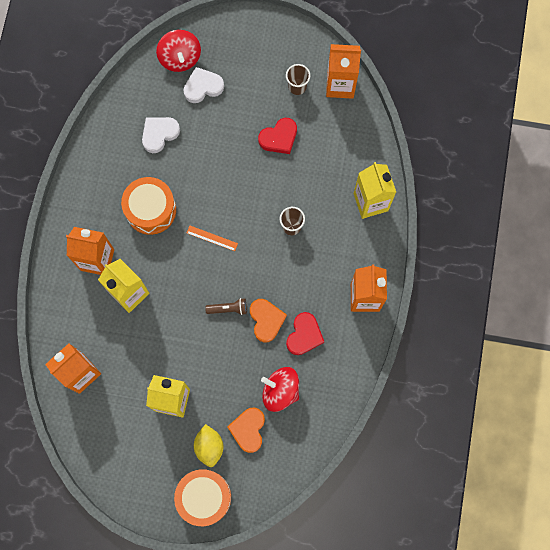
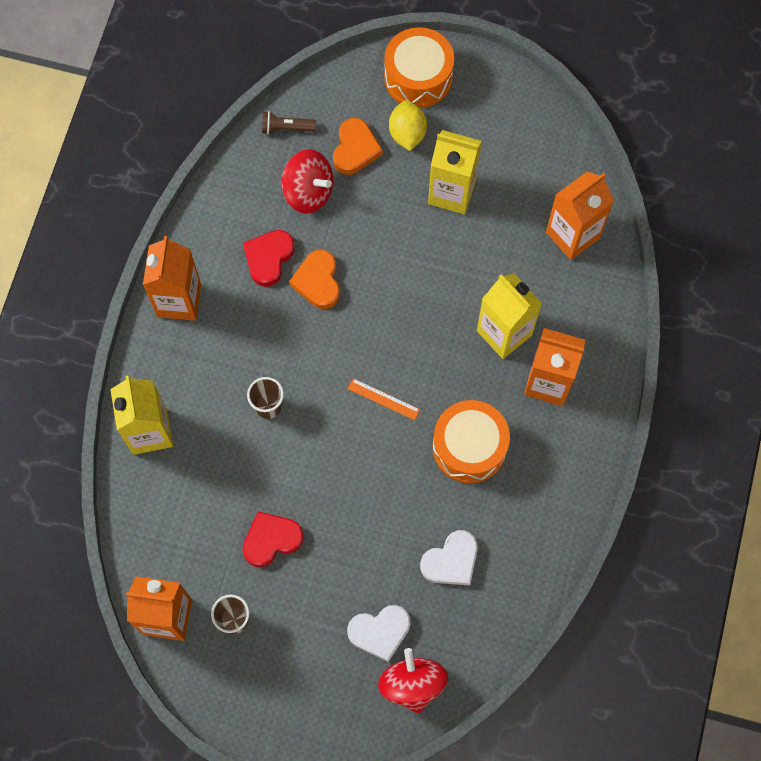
camera: 175 degrees left, 5 degrees down
(228, 309) = (368, 300): brown flashlight -> brown flashlight (286, 128)

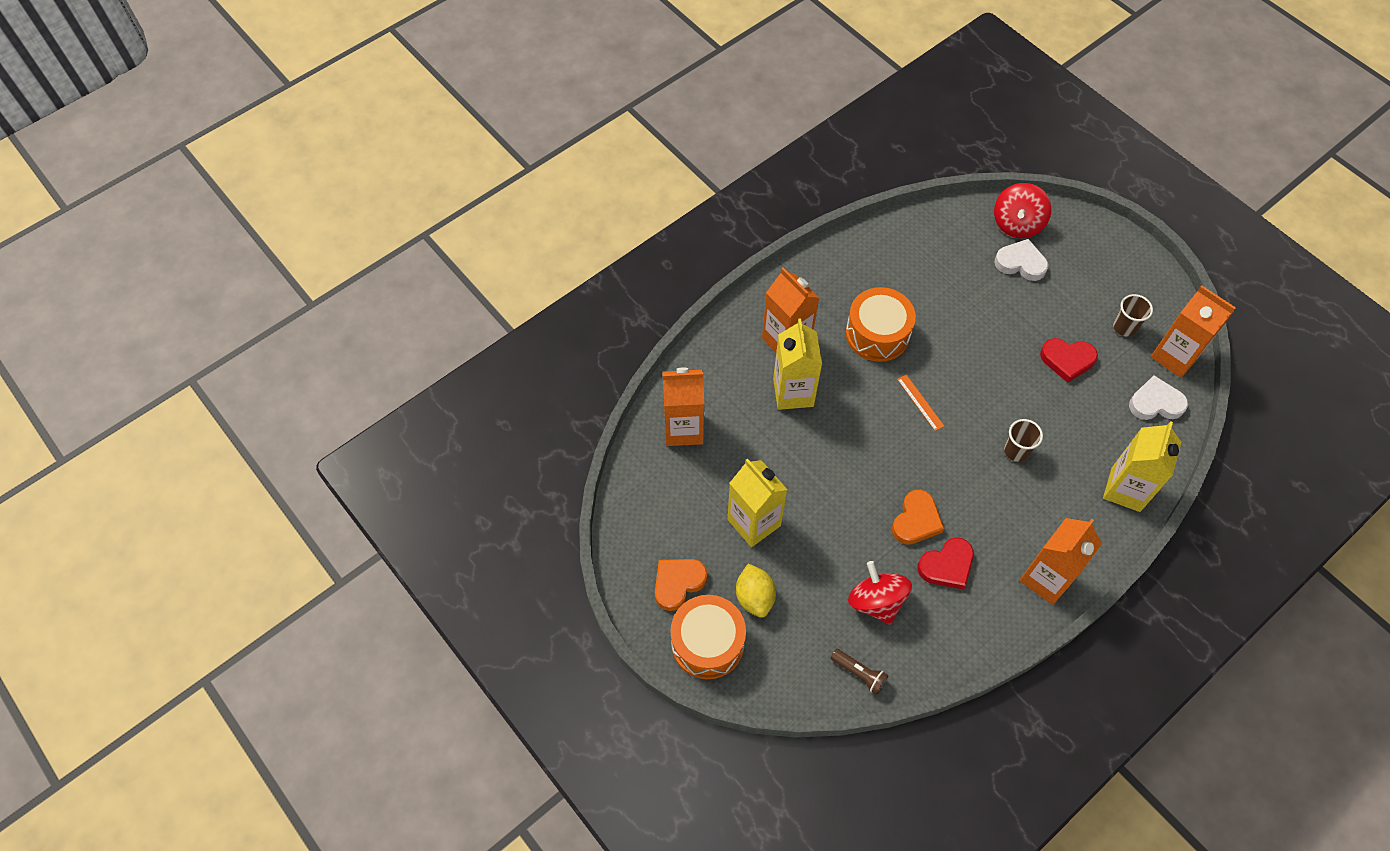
camera: 145 degrees left, 10 degrees down
(355, 149) = (810, 613): orange heart -> orange heart (678, 583)
(407, 133) = (754, 597): yellow lemon -> yellow lemon turned 45 degrees counterclockwise
(451, 561) = (941, 274): white heart -> white heart (1155, 403)

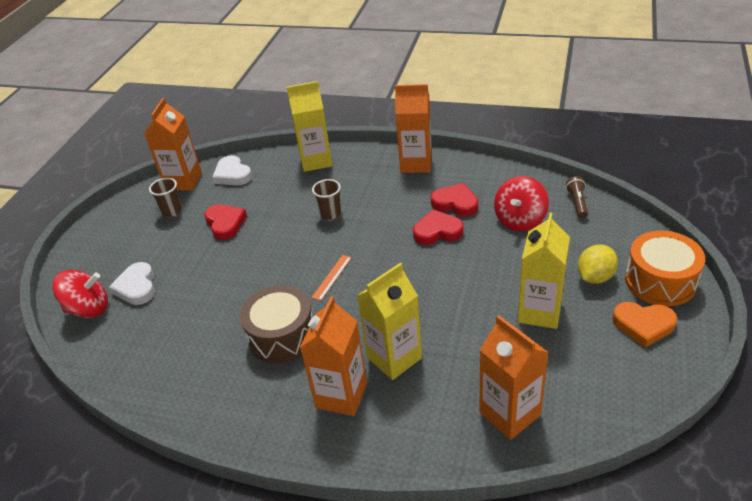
camera: 120 degrees left, 20 degrees down
(877, 334) = (282, 336): orange drum -> brown drum
(916, 520) = (437, 231): orange heart -> red heart

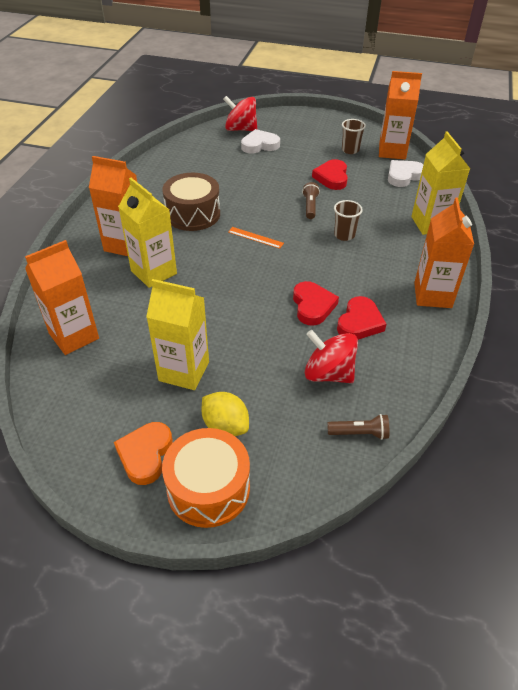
camera: 85 degrees right, 5 degrees up
(89, 309) = (240, 129): red spinning top -> red spinning top turned 120 degrees clockwise
(225, 224) = (332, 177): red heart -> red heart turned 120 degrees clockwise
(278, 238) = (310, 206): none -> brown flashlight

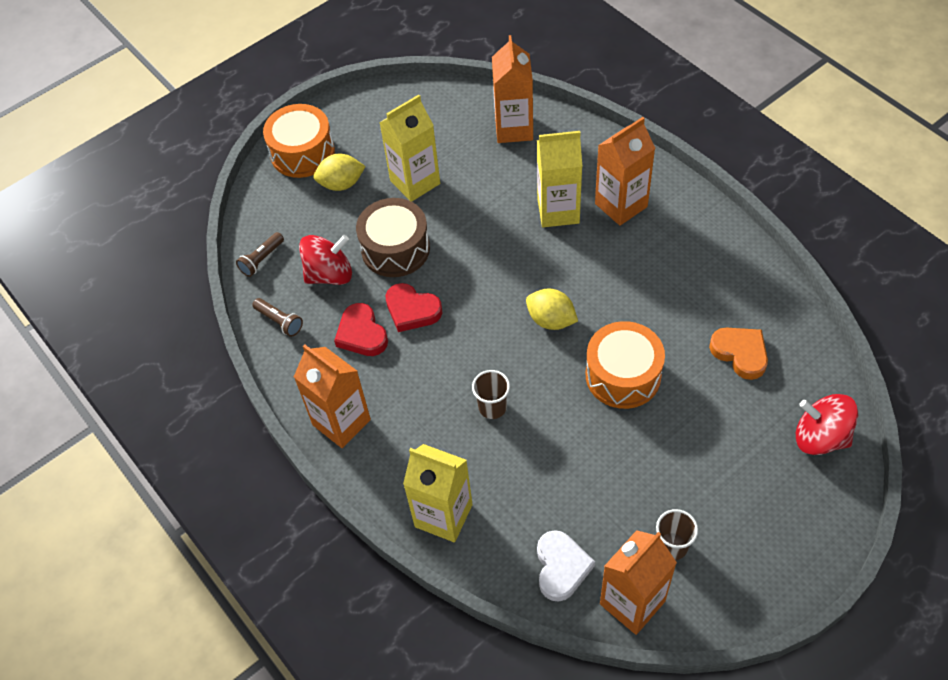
camera: 130 degrees right, 10 degrees up
(145, 454) = (359, 131): orange heart -> orange heart (740, 353)
(193, 214) = (637, 284): brown drum -> brown drum (395, 249)
(240, 129) = (820, 437): red spinning top -> red spinning top turned 120 degrees counterclockwise
(255, 237) = (551, 320): orange ruler -> yellow lemon
(259, 145) = (757, 436): white heart -> none
(267, 196) = (623, 375): none -> orange drum
(310, 206) = (570, 407): brown flashlight -> brown flashlight (279, 321)
(332, 177) = (616, 473): red heart -> none

